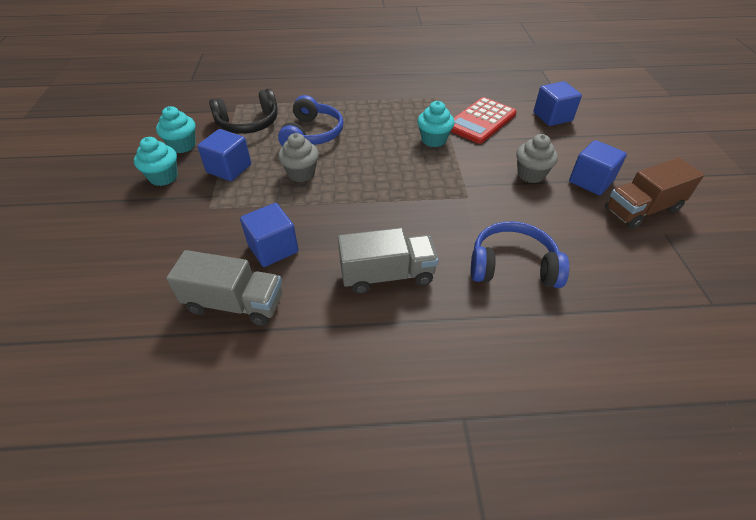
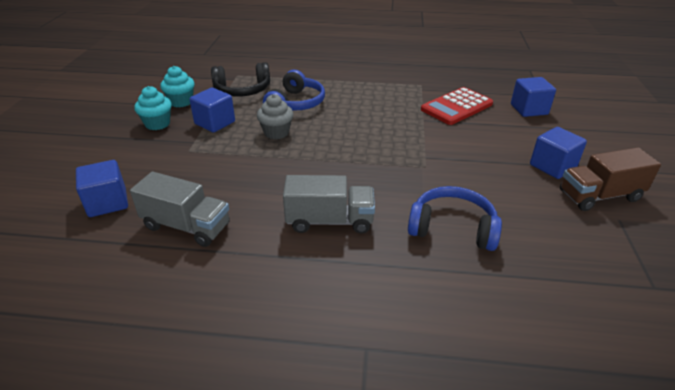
camera: 10 degrees right, 10 degrees down
(273, 248) = (233, 188): blue cube -> blue cube (107, 203)
(433, 140) = (406, 118): turquoise cupcake -> none
(531, 174) = (493, 155): grey cupcake -> none

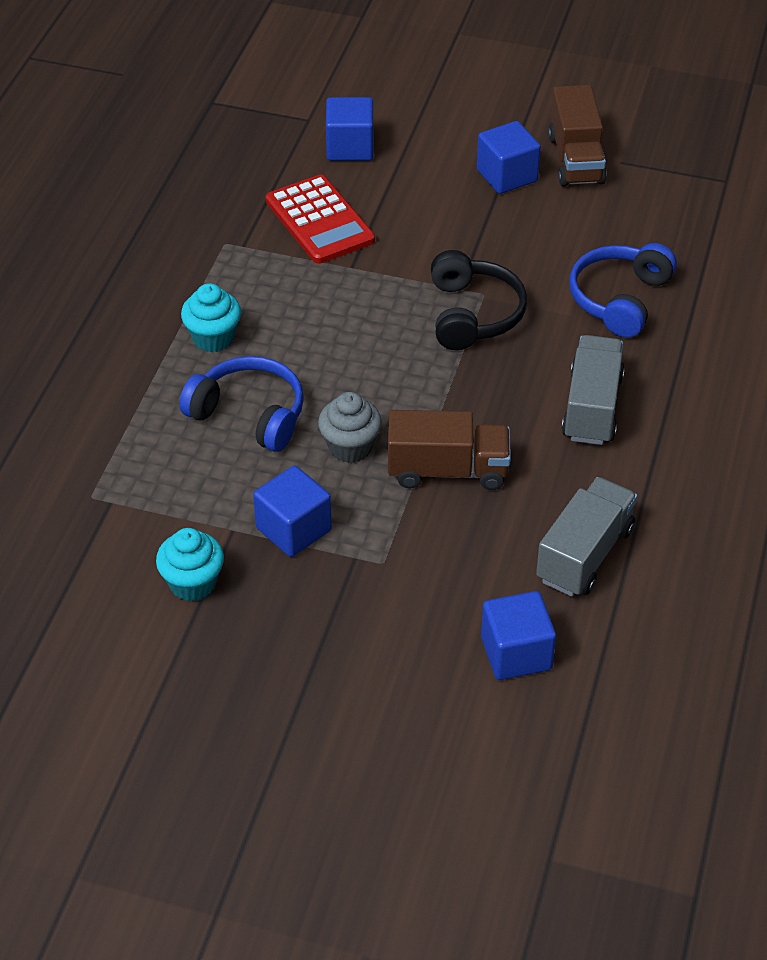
camera: 80 degrees left, 10 degrees up
(157, 124) = (276, 613): turquoise cupcake -> turquoise cupcake (213, 338)
(242, 90) = (170, 488): black headphones -> black headphones (473, 314)
(261, 166) = (447, 470): none -> brown truck

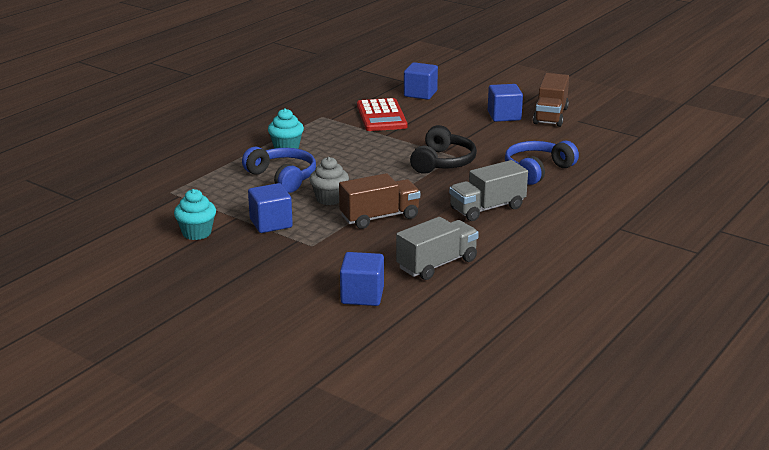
camera: 20 degrees right, 20 degrees down
(447, 470) = (379, 217): brown truck -> brown truck turned 45 degrees counterclockwise
(592, 408) = (487, 208): grey truck -> grey truck turned 150 degrees counterclockwise

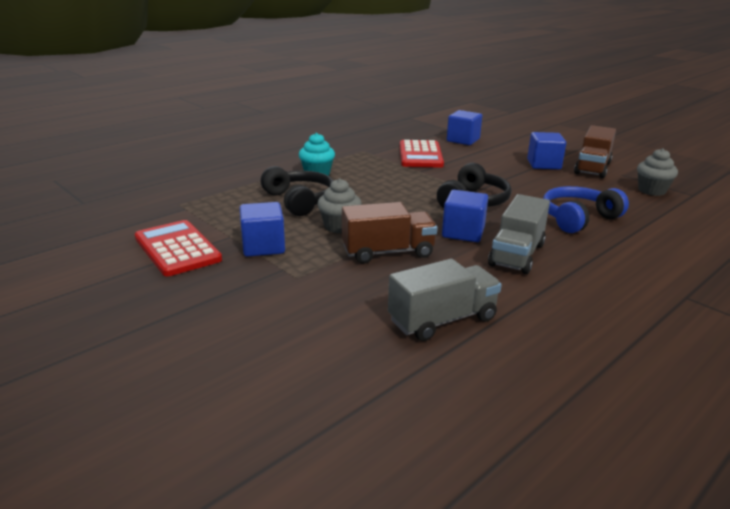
camera: 10 degrees right, 0 degrees up
(197, 233) = (177, 249): turquoise cupcake -> red calculator
(283, 177) = (300, 201): blue headphones -> black headphones
(362, 295) = (332, 354): blue cube -> blue cube (463, 232)
(487, 208) = (516, 255): grey truck -> grey truck turned 45 degrees counterclockwise
(603, 136) = (651, 191): none -> grey cupcake

